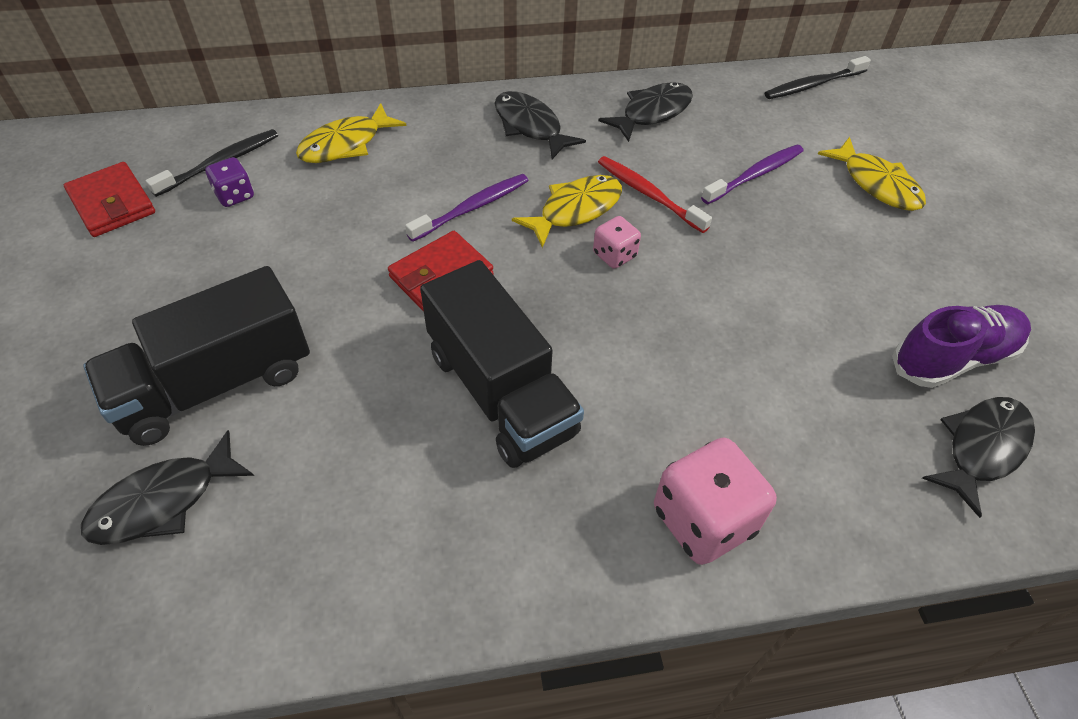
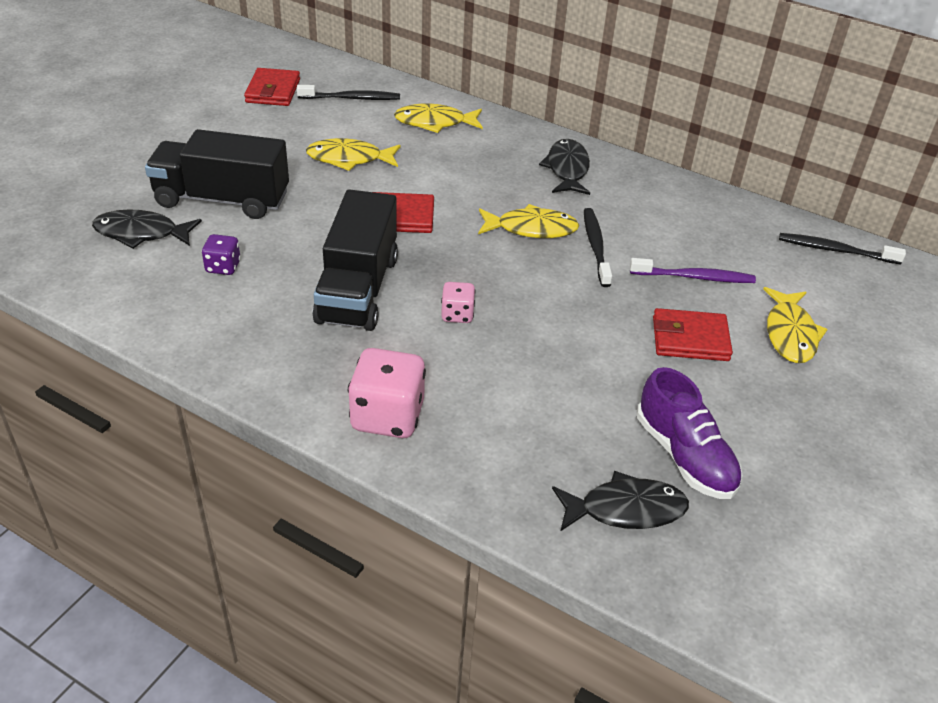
camera: 40 degrees right, 10 degrees down
(235, 195) = (339, 118): purple dice -> purple dice (223, 267)
(305, 240) = (349, 159): none -> yellow fish
(472, 208) = (466, 193): purple toothbrush -> none
(614, 255) = (523, 265): pink dice -> pink dice (457, 314)
(648, 194) = (596, 246): red toothbrush -> black toothbrush
(652, 113) = (669, 204): black fish -> none
(823, 239) = (690, 339): none -> red wallet
(953, 358) = (684, 456): purple shoe -> purple shoe turned 45 degrees clockwise

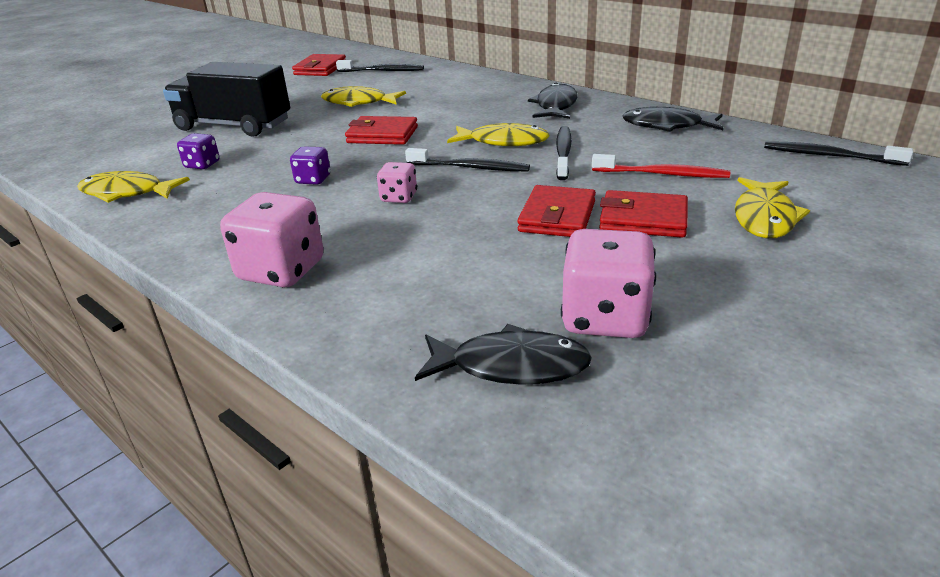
camera: 15 degrees right, 10 degrees down
(141, 233) = (150, 145): black fish -> black fish (667, 126)
(358, 289) = (313, 180): black truck -> purple dice
(434, 123) = (446, 82): yellow fish -> yellow fish (127, 193)
(511, 269) = (470, 167): none -> black toothbrush
(614, 337) = (557, 217): none -> red wallet
(684, 456) = (605, 318): purple shoe -> pink dice
(694, 277) = (662, 174): purple toothbrush -> red toothbrush

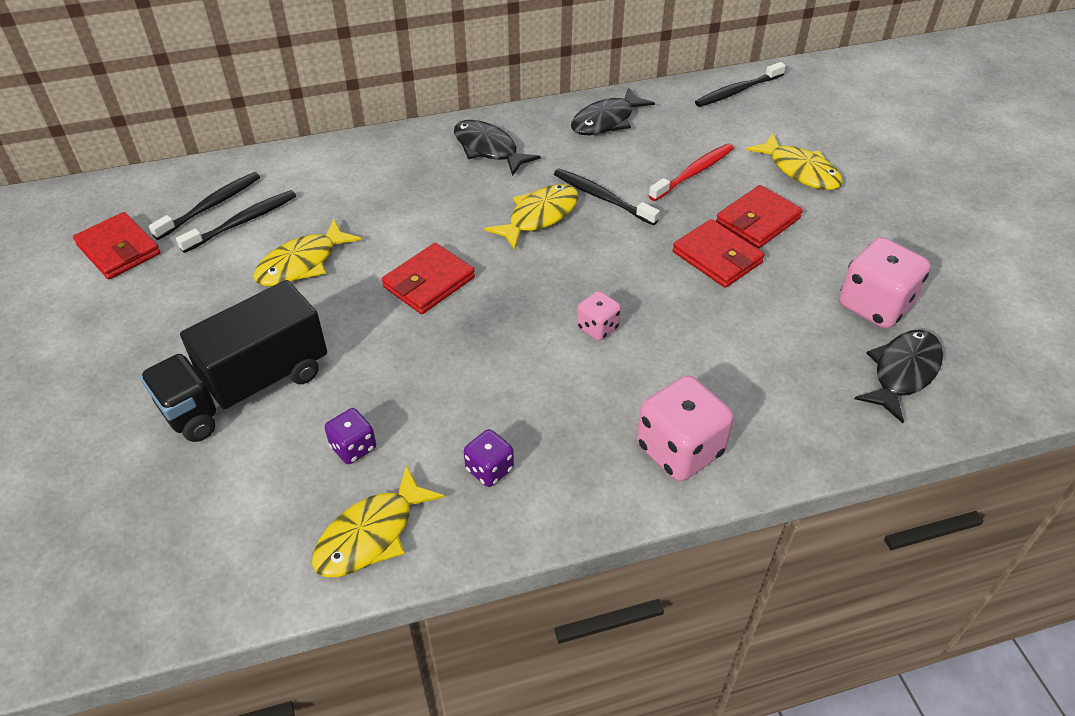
camera: 60 degrees left, 15 degrees up
(313, 180) = (496, 370): purple dice -> purple dice (489, 469)
(470, 167) = (576, 260): black toothbrush -> black toothbrush (243, 222)

